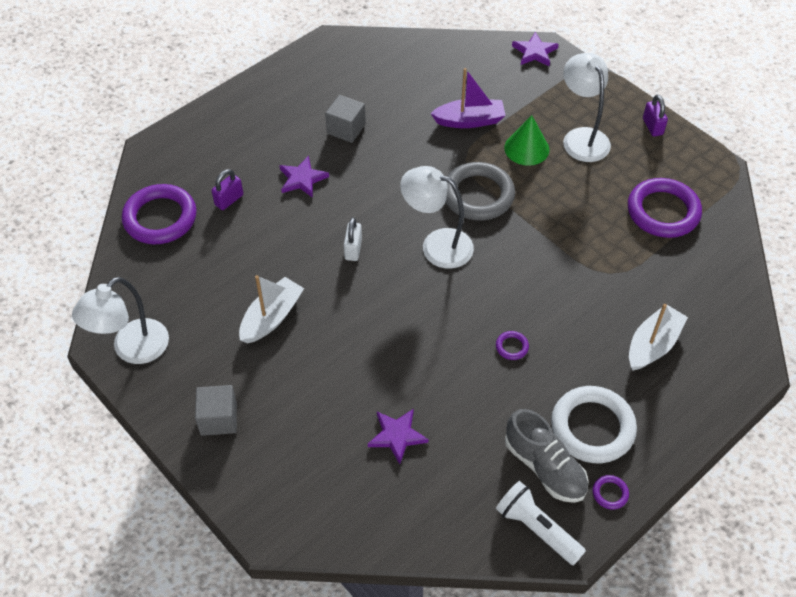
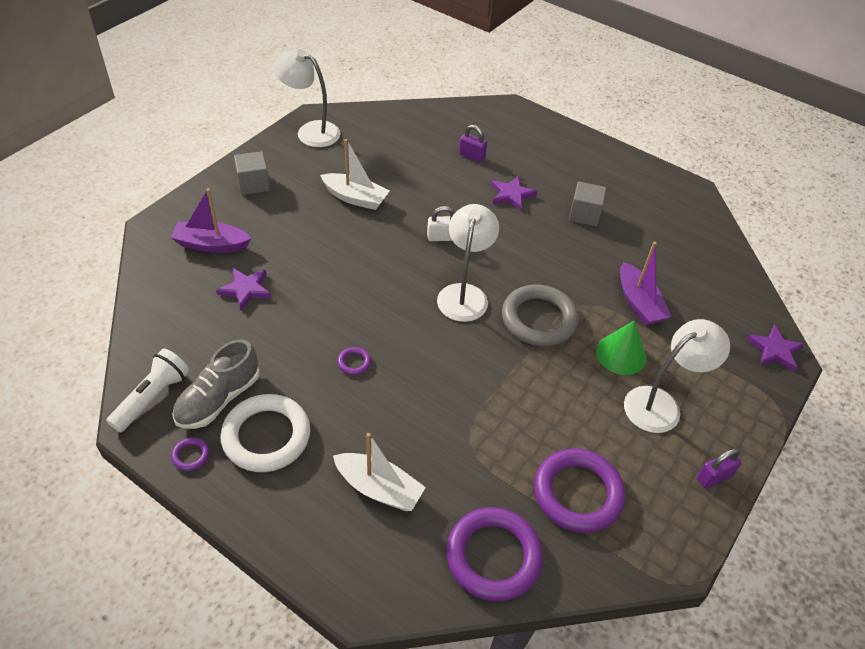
camera: 75 degrees right, 5 degrees down
(160, 218) = (440, 123): purple ring -> purple ring (493, 556)
(317, 468) = (211, 244): none -> purple boat

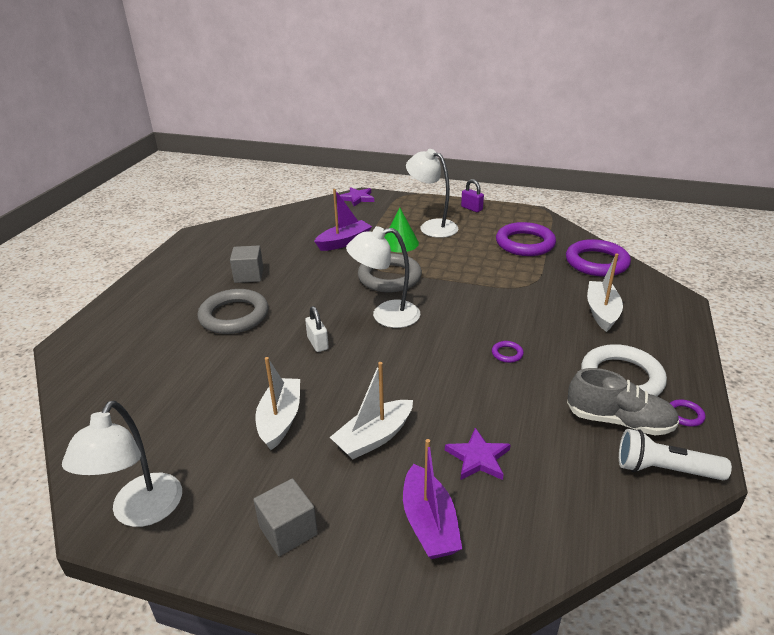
camera: 105 degrees left, 15 degrees down
(304, 240) = (374, 437): none -> white boat
(471, 156) = (173, 352): purple padlock -> none
(511, 195) = (234, 316): purple star -> grey ring

